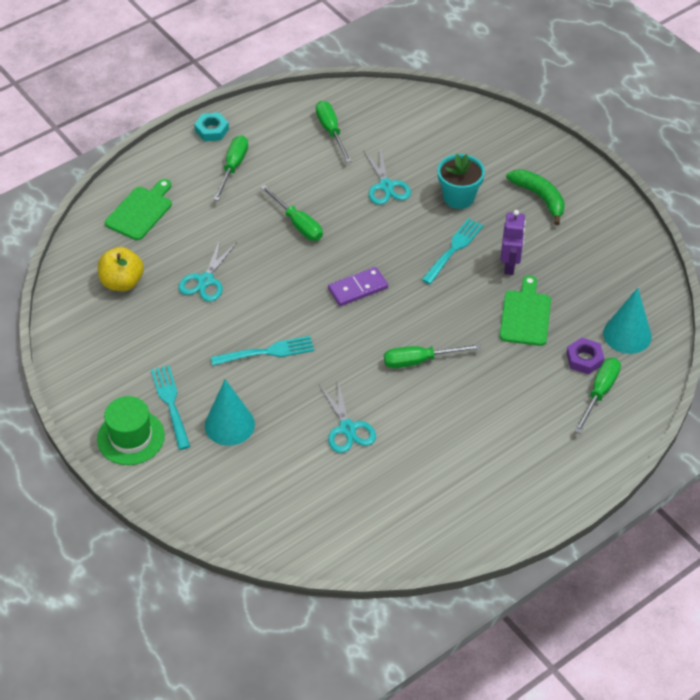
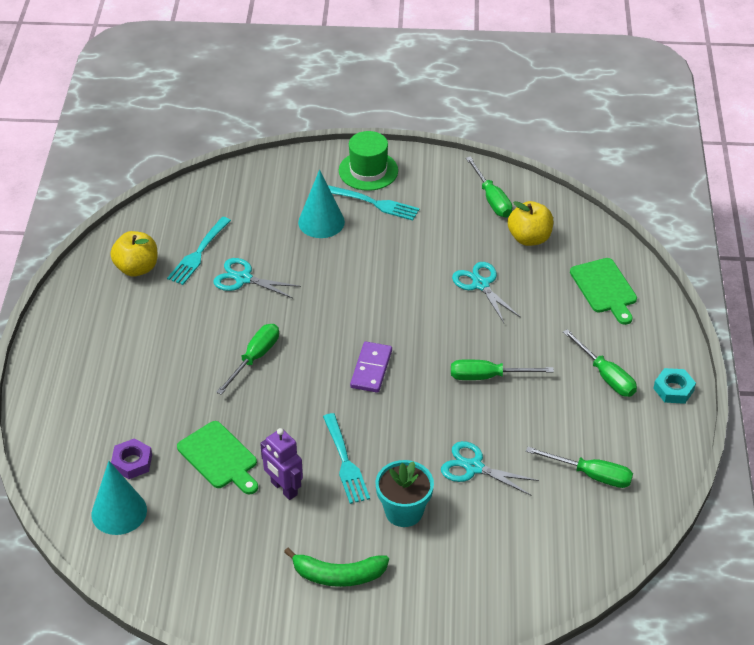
camera: 130 degrees right, 5 degrees down
(267, 352) = (366, 278): turquoise fork -> turquoise fork (198, 253)
(410, 510) = (137, 268): none -> yellow apple
(599, 393) = (91, 446): green screwdriver -> green screwdriver (491, 199)

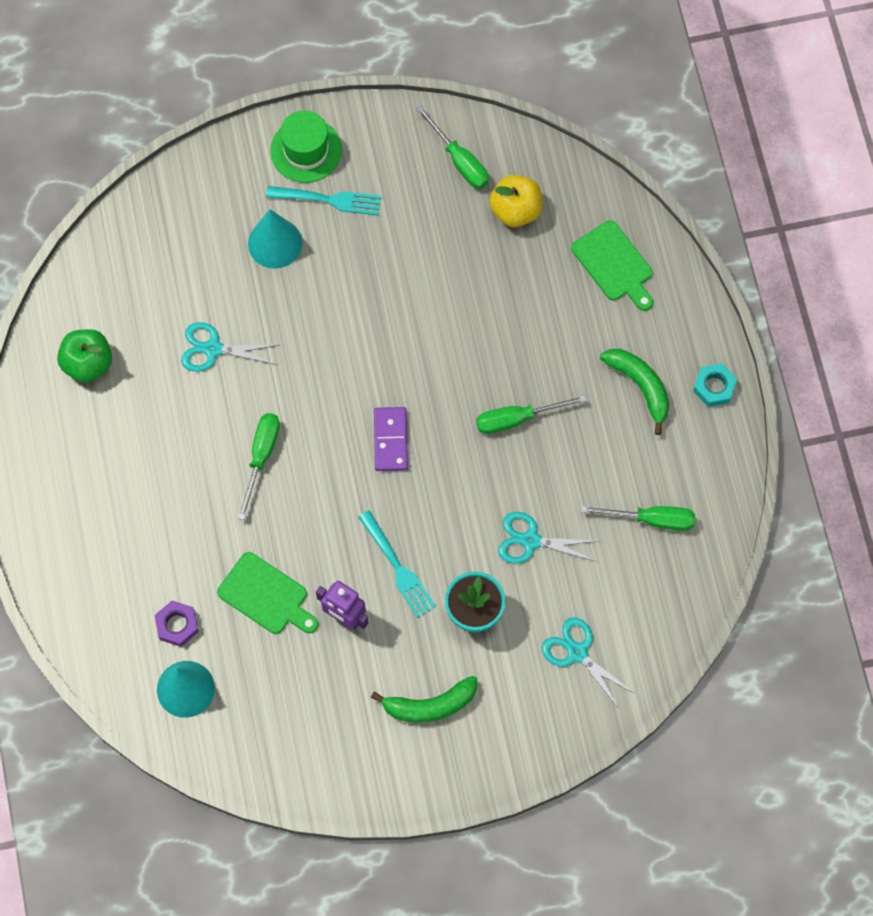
camera: 15 degrees left, 25 degrees up
(137, 268) = (88, 363): yellow apple -> green apple
(198, 253) = (150, 324): turquoise fork -> none
(480, 284) = (478, 292): turquoise scissors -> turquoise scissors (577, 652)
(605, 376) = (640, 386): green screwdriver -> green banana

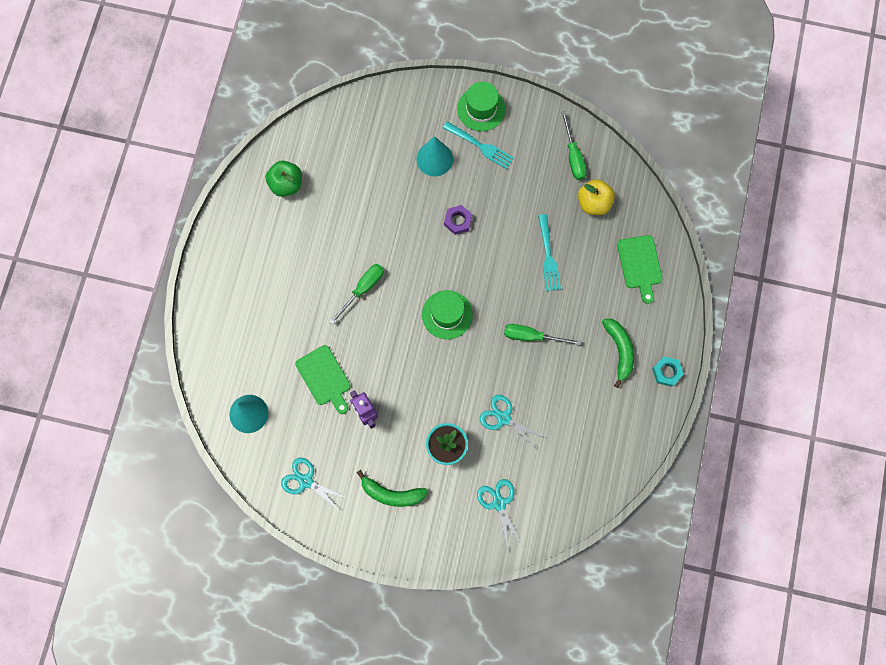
camera: 25 degrees right, 5 degrees up
(177, 625) = (262, 371): purple nut -> purple nut (458, 221)
(213, 349) = (365, 209): turquoise scissors -> turquoise scissors (306, 481)
(391, 440) = (447, 314): purple domino -> green hat
(398, 568) = (413, 397): turquoise fork -> turquoise fork (548, 256)
(651, 519) = (586, 439): green screwdriver -> none

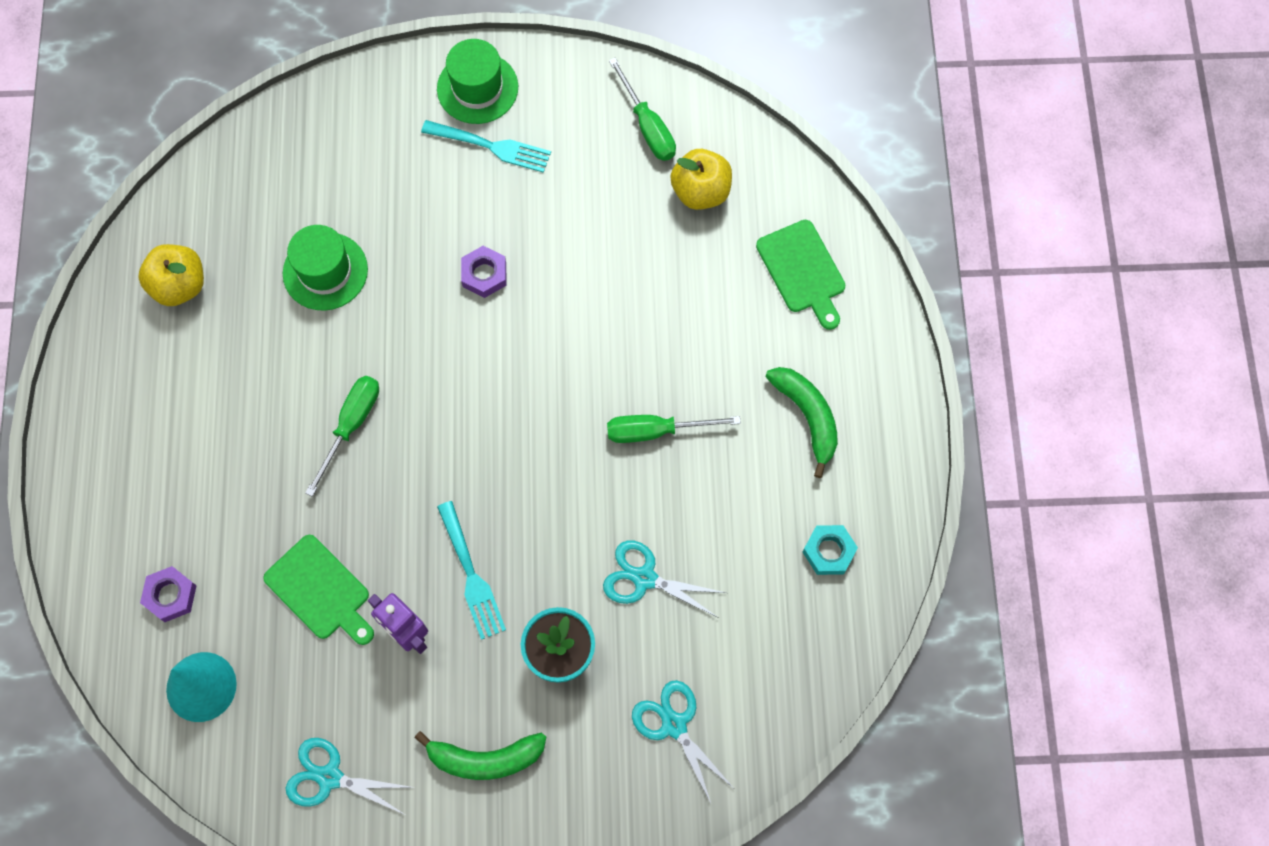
camera: 15 degrees left, 5 degrees down
(243, 359) = (170, 595): none -> purple nut
(286, 184) = (179, 285): green apple -> yellow apple
(434, 159) = (420, 185): turquoise cone -> none
(447, 314) = (504, 431): green hat -> green hat (325, 271)
(548, 256) = (649, 294): turquoise fork -> turquoise fork (471, 575)
(666, 372) = (894, 432): turquoise nut -> turquoise nut (829, 551)

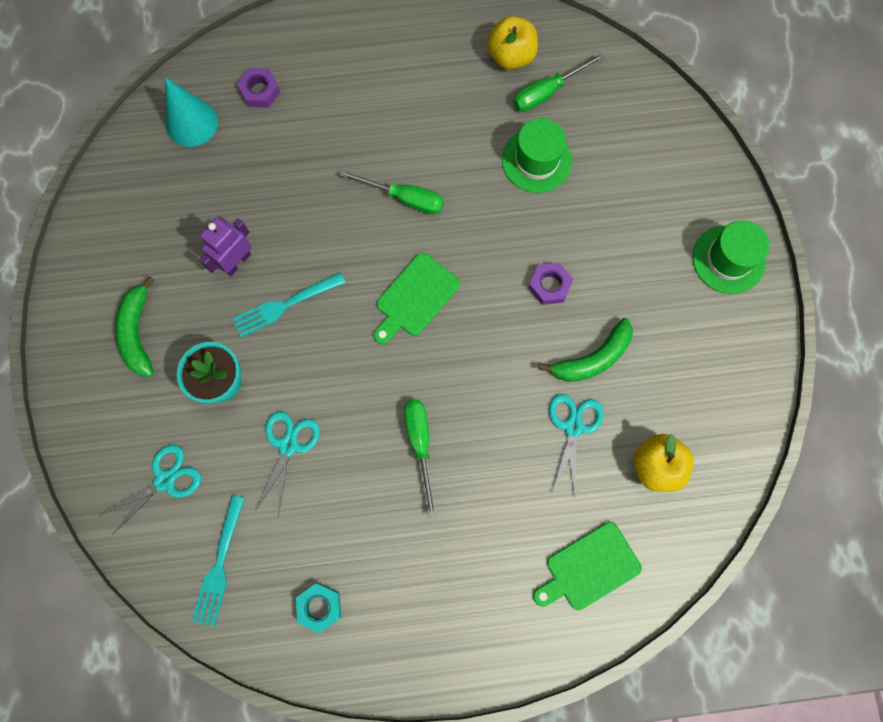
camera: 85 degrees right, 5 degrees up
(320, 590) = (268, 194): green cutting board -> green cutting board (415, 298)
(329, 777) = (124, 221): turquoise scissors -> turquoise scissors (573, 427)
(491, 146) = (672, 277): turquoise fork -> turquoise fork (219, 565)
(647, 126) = (716, 412): green screwdriver -> green screwdriver (547, 92)
(807, 417) = (444, 580): green banana -> green banana (592, 358)

